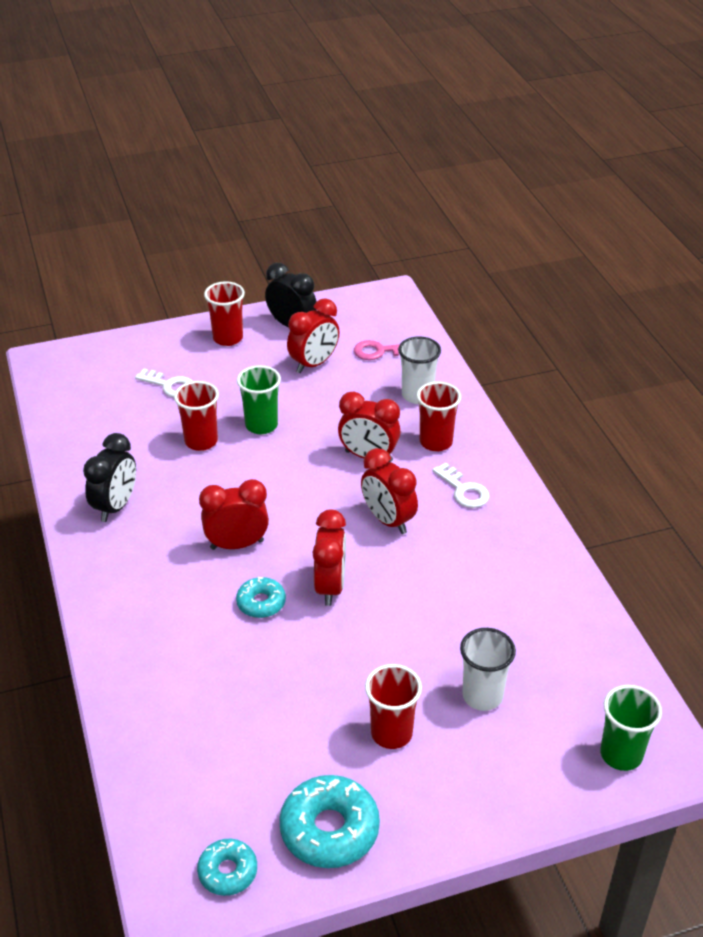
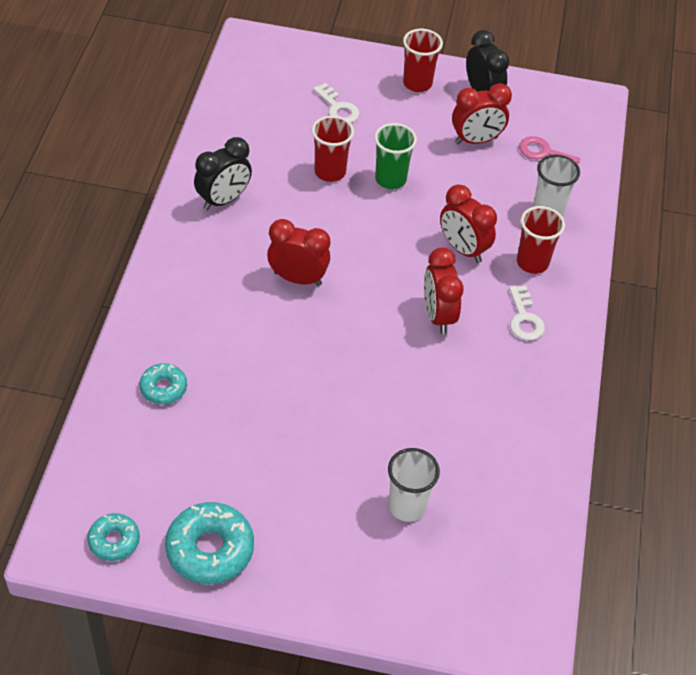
camera: 25 degrees right, 10 degrees up
(261, 603) = (283, 338): turquoise donut -> turquoise donut (163, 388)
(330, 587) = (348, 351): red clock -> none
(391, 733) = (311, 499): red cup -> none
(621, 754) = (487, 614): green cup -> none

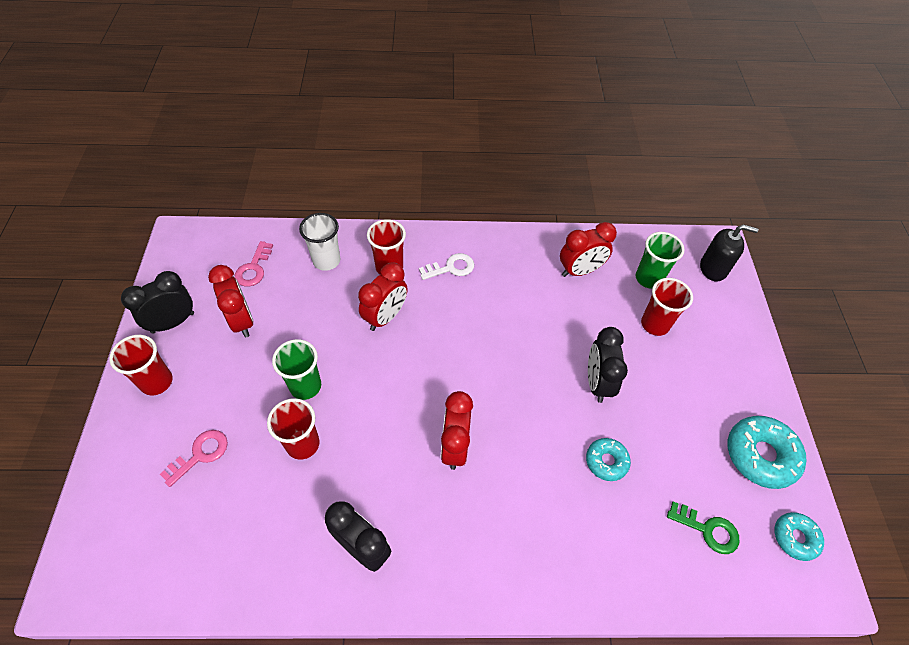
camera: 100 degrees left, 5 degrees up
(150, 462) = (707, 529): none -> green key
(163, 388) = (625, 541): turquoise donut -> turquoise donut (606, 461)
(338, 108) = (200, 454): white key -> pink key
(339, 418) = (597, 382): none -> black clock
(407, 506) = (655, 324): white cup -> red cup
(438, 316) = (466, 326): red clock -> red clock (580, 271)
(480, 525) = (648, 278): none -> green cup
(487, 615) = (713, 268): none -> black soap dispenser

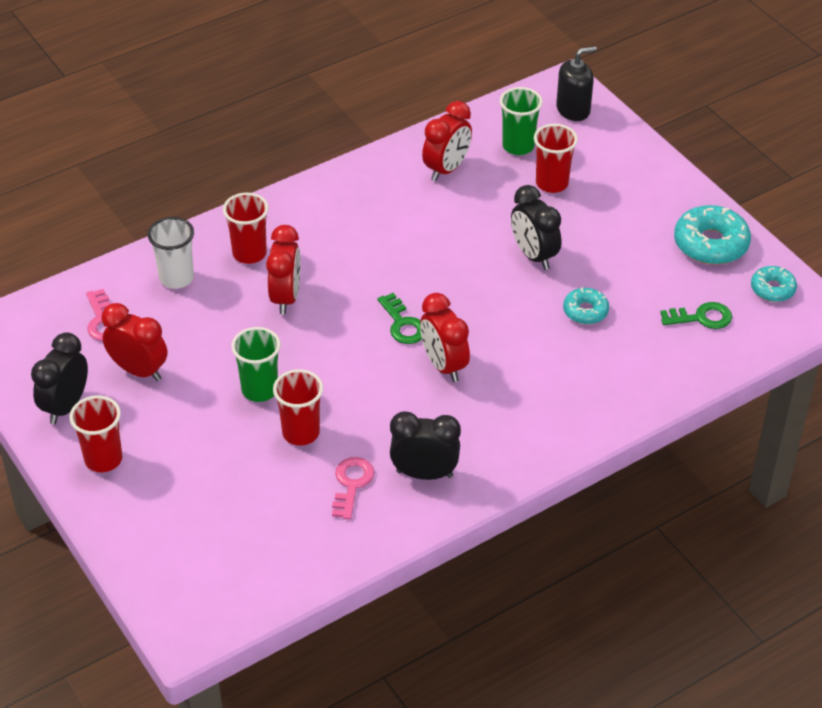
camera: 30 degrees left, 10 degrees down
(200, 454) = (209, 488): pink key -> pink key (351, 484)
(451, 268) = (314, 225): white key -> none
(451, 388) = (403, 324): none -> green key

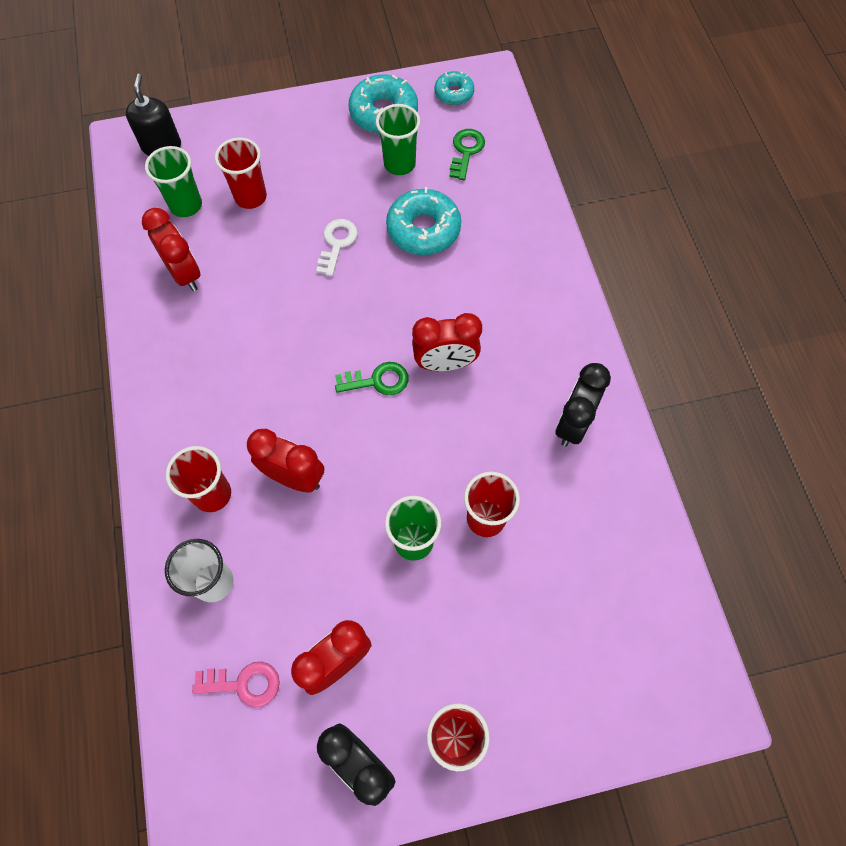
camera: 70 degrees left, 20 degrees up
(351, 484) = (566, 492): pink key -> none
(533, 255) = (337, 244): black clock -> white key
(585, 311) = (423, 229): turquoise donut -> turquoise donut, size x1.71
(653, 273) = (399, 164): none -> green cup

